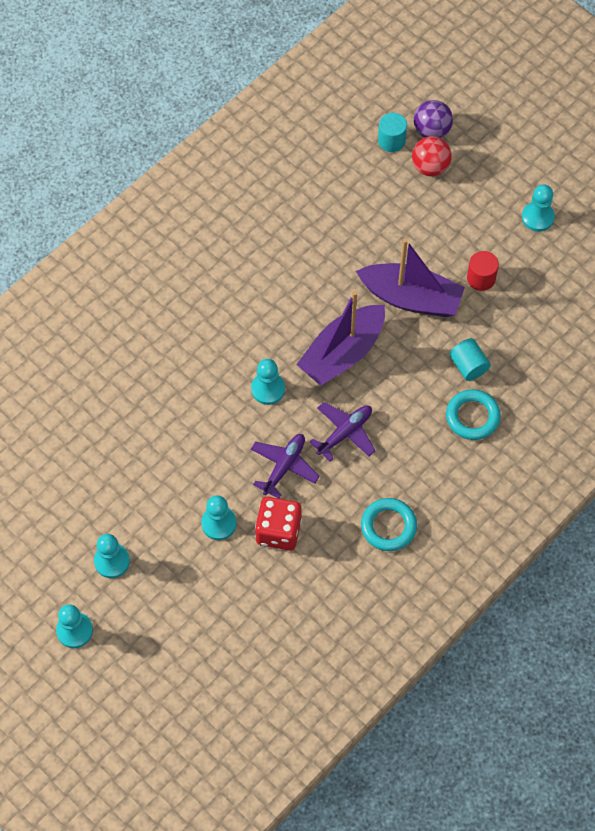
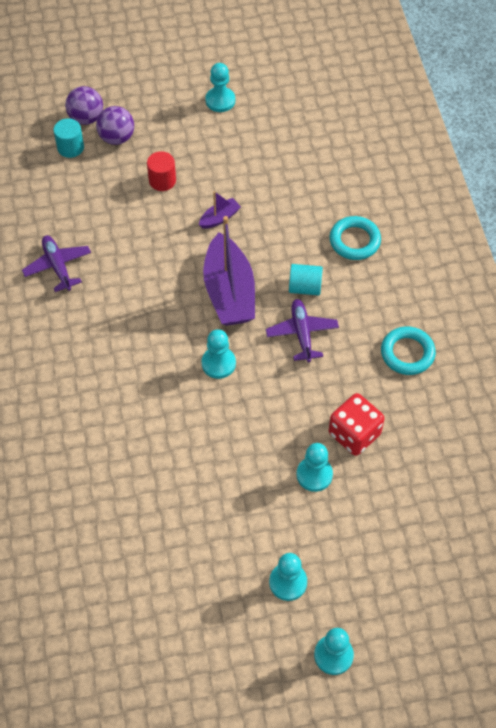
camera: 55 degrees left, 5 degrees down
(284, 466) = (298, 394): purple plane -> purple plane (57, 266)
(411, 298) = (219, 218): purple boat -> purple boat, size x0.45
(430, 167) = (117, 138): red ball -> purple ball
(468, 366) = (309, 217): turquoise cylinder -> turquoise cylinder (305, 287)
(481, 278) = (241, 165): red cylinder -> red cylinder (162, 180)

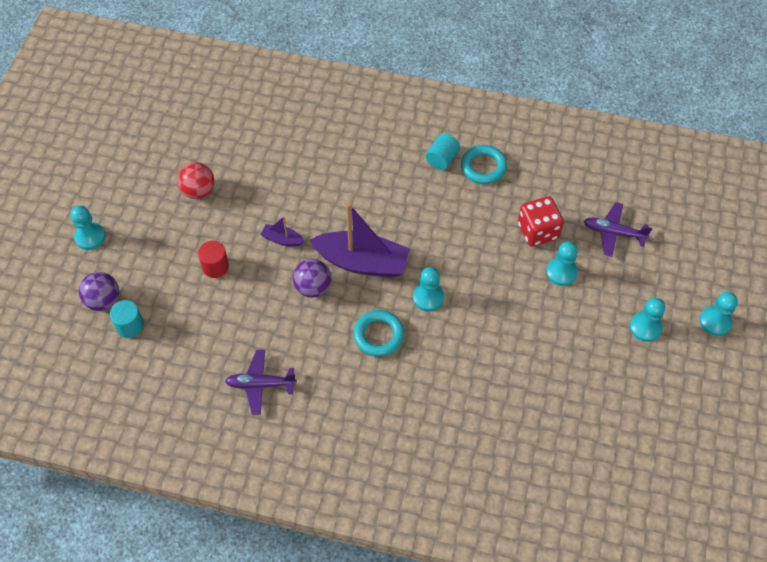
camera: 65 degrees left, 0 degrees up
(117, 138) = (143, 284): purple ball -> purple ball (313, 287)
(219, 218) = (282, 239): purple boat -> purple boat turned 60 degrees counterclockwise
(220, 100) = (155, 189): turquoise pawn -> turquoise pawn (90, 237)
(237, 132) = (198, 191): none -> red ball
(302, 333) = (429, 228): purple plane -> purple plane (613, 233)
(305, 287) = (387, 208): turquoise cylinder -> turquoise cylinder (442, 159)
(354, 241) = (361, 156): turquoise ring -> turquoise ring (378, 335)

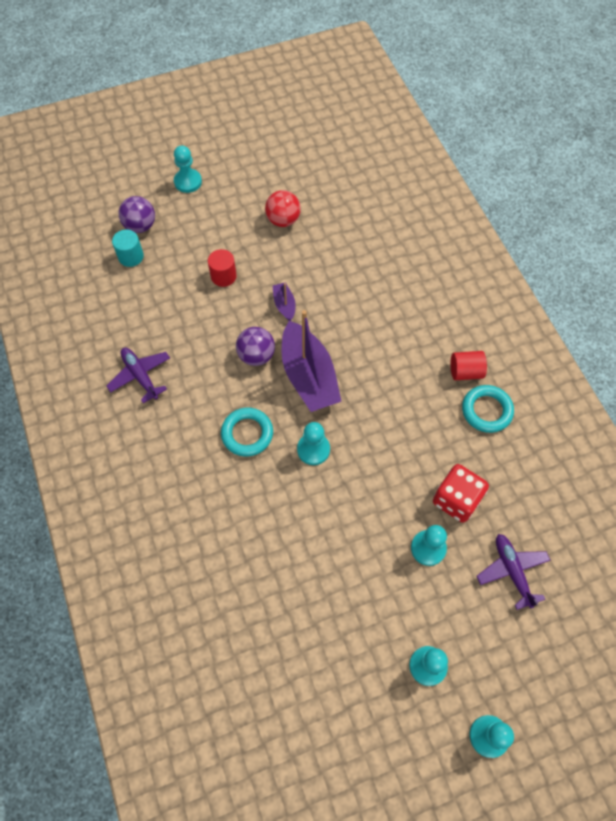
camera: 55 degrees right, 5 degrees up
(442, 159) = (465, 372): turquoise cylinder -> red cylinder

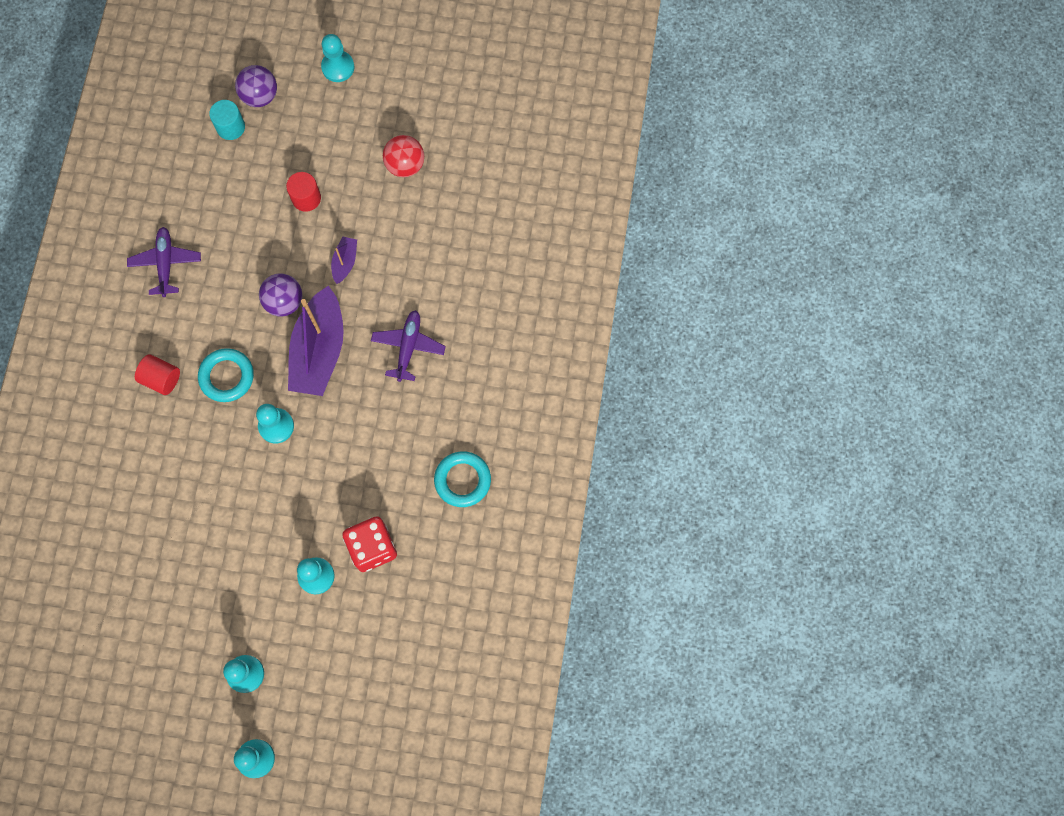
camera: 30 degrees right, 10 degrees up
(465, 372) = (471, 430): red cylinder -> red cylinder (161, 379)
(512, 571) = (375, 639): purple plane -> purple plane (408, 347)

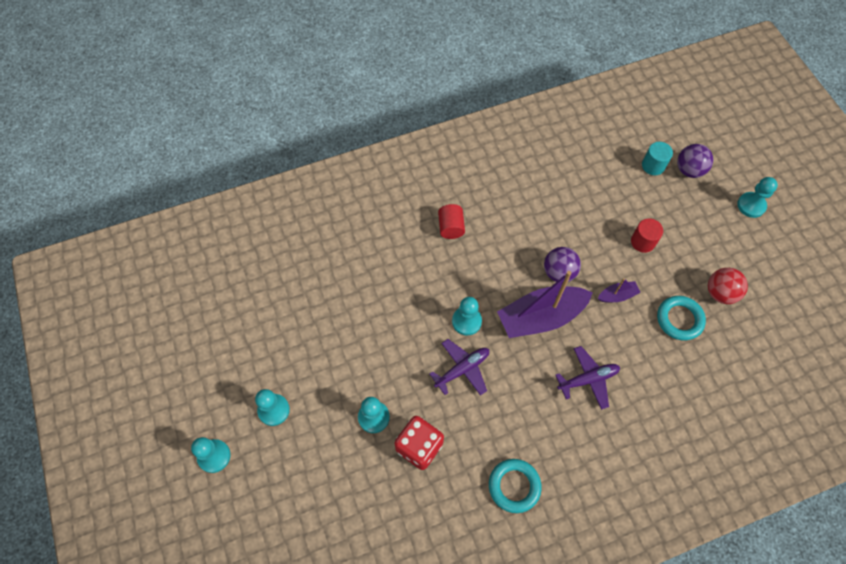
camera: 60 degrees right, 10 degrees down
(165, 263) = (530, 183): purple plane -> purple plane (462, 369)
(227, 376) = (480, 267): turquoise ring -> turquoise ring (679, 319)

